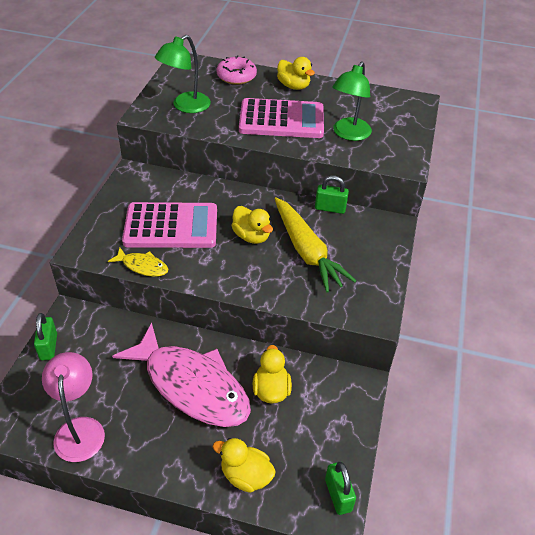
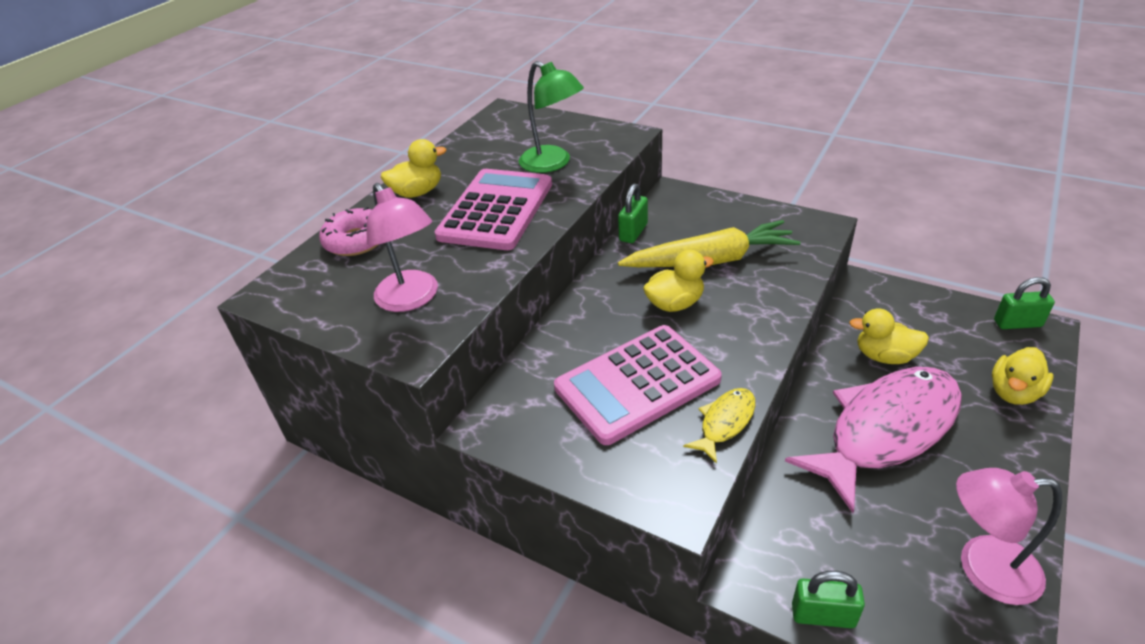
camera: 70 degrees left, 5 degrees down
(171, 226) = (637, 384): pink calculator -> pink calculator turned 135 degrees counterclockwise
(185, 106) = (412, 299): green lamp -> pink lamp

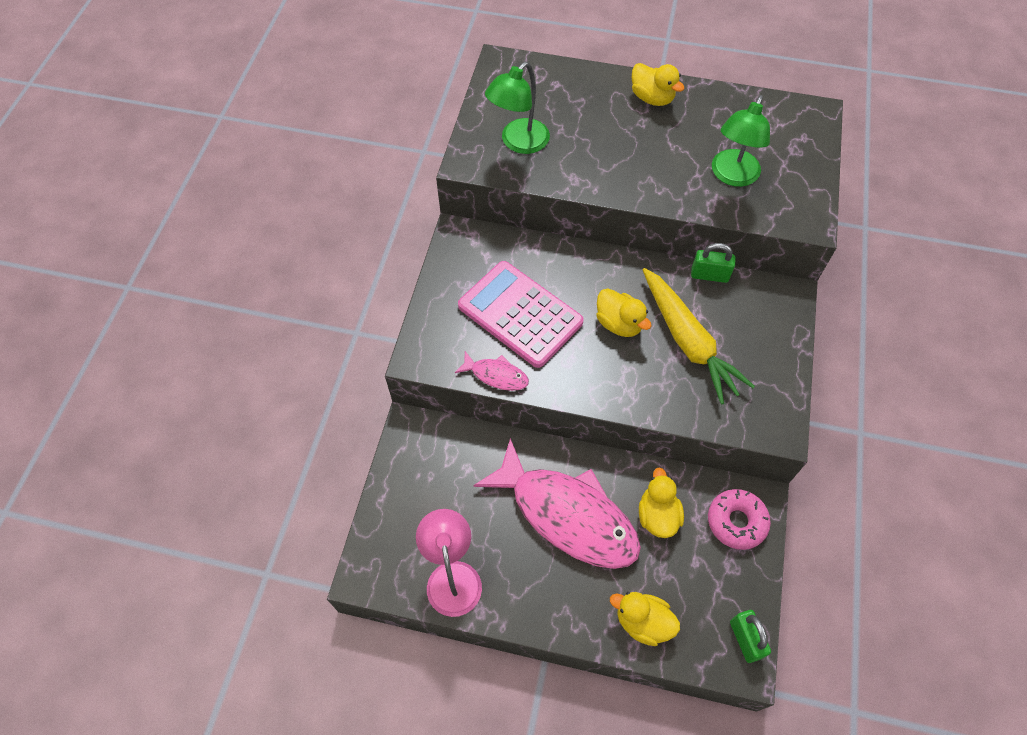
camera: 70 degrees right, 20 degrees up
(356, 240) = (575, 85): pink donut -> pink donut (736, 522)
(412, 299) = (518, 143): pink lamp -> green lamp
(496, 210) = (644, 157): pink calculator -> none
(725, 423) = (496, 375): yellow fish -> pink fish
(823, 615) = (396, 473): green padlock -> none

